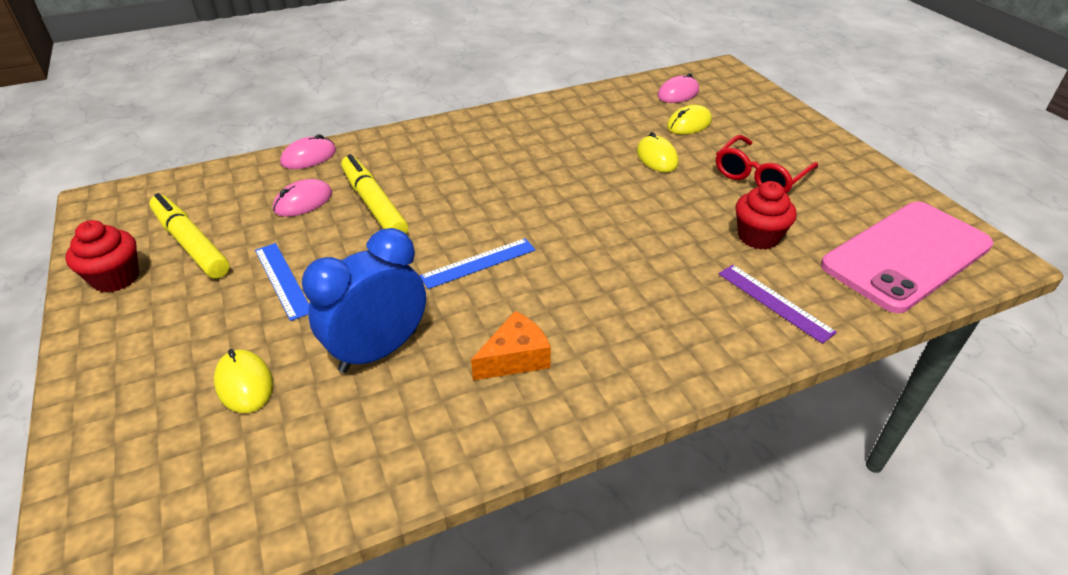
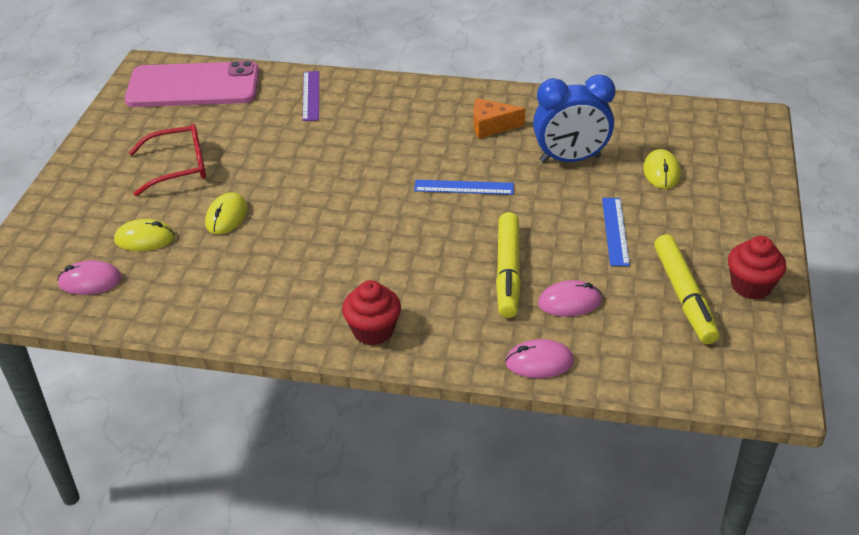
camera: 145 degrees left, 0 degrees up
(758, 237) = (258, 129): red cupcake -> red cupcake (373, 331)

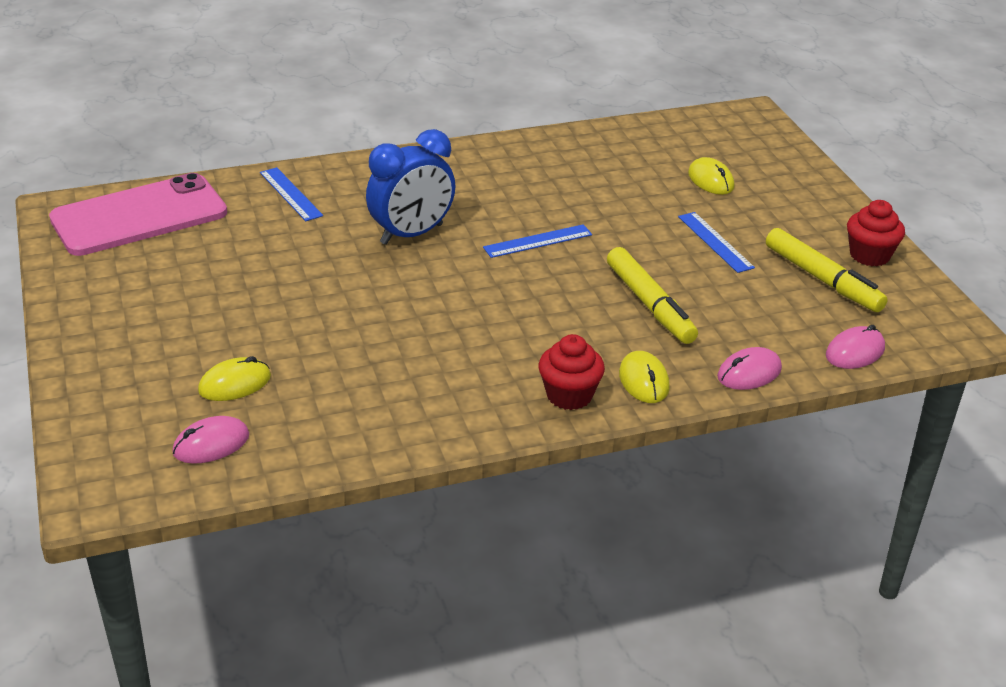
camera: 30 degrees left, 5 degrees down
(178, 167) = (203, 302): red glasses -> none
(226, 216) = (309, 335): yellow mouse -> yellow mouse (643, 381)
(311, 95) = (291, 194): purple ruler -> blue ruler
(491, 126) = (513, 178): orange cheese -> none
(569, 302) = (729, 314): pink mouse -> pink mouse (855, 352)
(570, 159) = (617, 190): blue clock -> blue clock (411, 234)

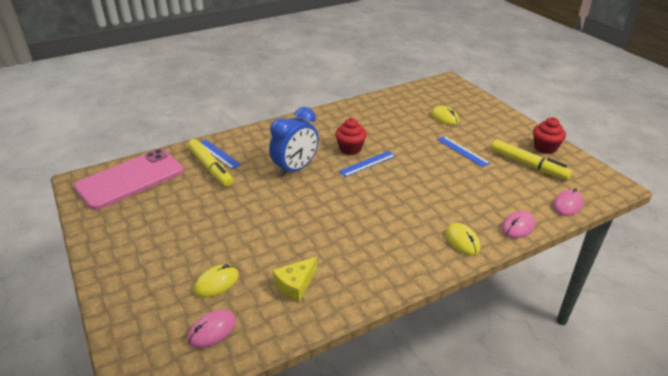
camera: 10 degrees left, 0 degrees up
(352, 404) = (295, 285): none -> yellow cheese
(569, 395) = (424, 257): red cupcake -> red cupcake (350, 149)
(650, 304) = (444, 192): yellow marker -> yellow marker (210, 167)

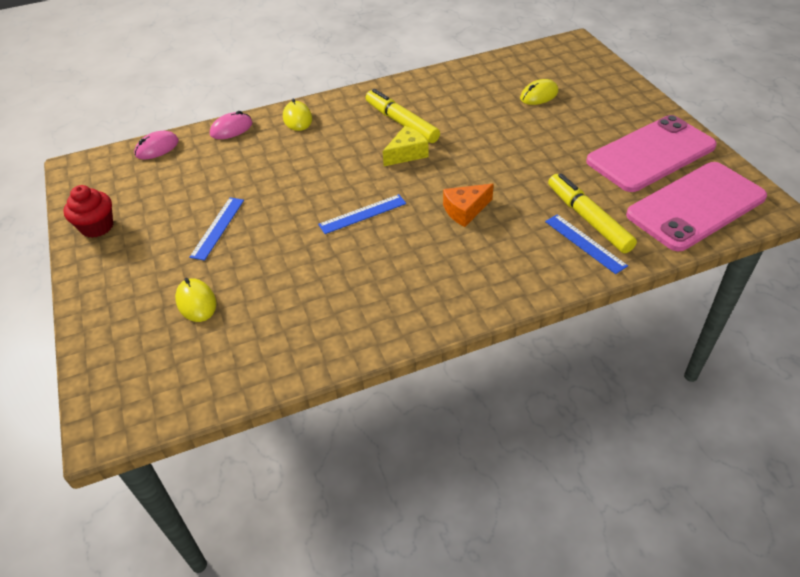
camera: 170 degrees left, 10 degrees up
(137, 218) = (651, 154): none -> pink phone
(212, 330) = (533, 67): pink mouse -> none
(295, 169) = (465, 210): blue clock -> orange cheese
(295, 285) = (466, 91): yellow cheese -> yellow cheese (407, 154)
(350, 149) = (380, 241): red cupcake -> none
(462, 151) = (218, 228): blue ruler -> blue ruler turned 45 degrees clockwise
(528, 165) = (148, 200): yellow marker -> yellow marker (401, 123)

